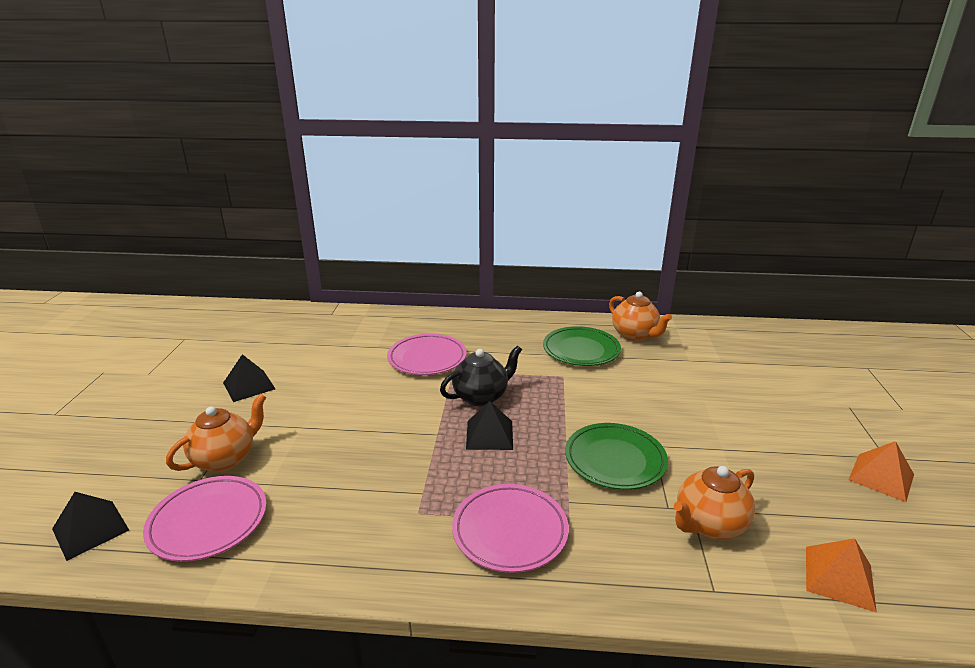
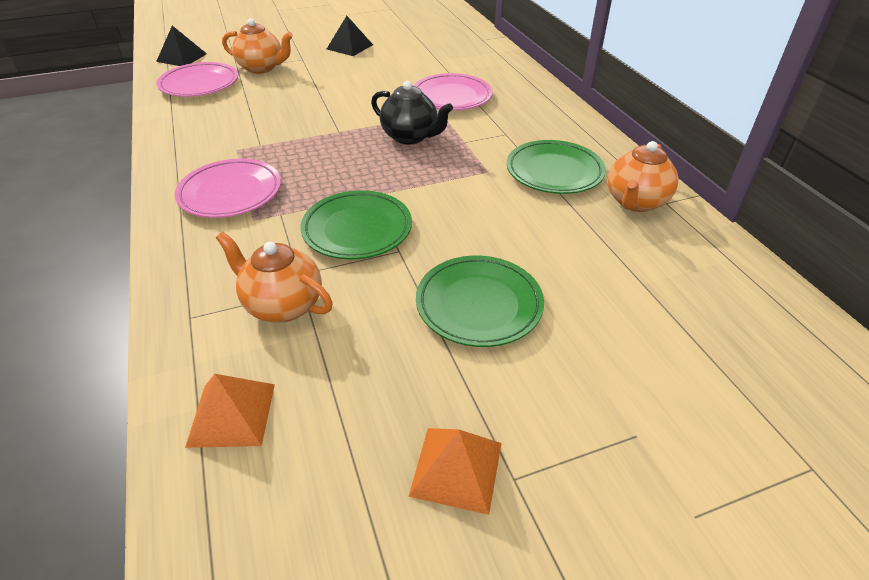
camera: 65 degrees right, 15 degrees up
(489, 435) = (354, 154): black pyramid -> none
(729, 426) = (479, 304): none -> green plate

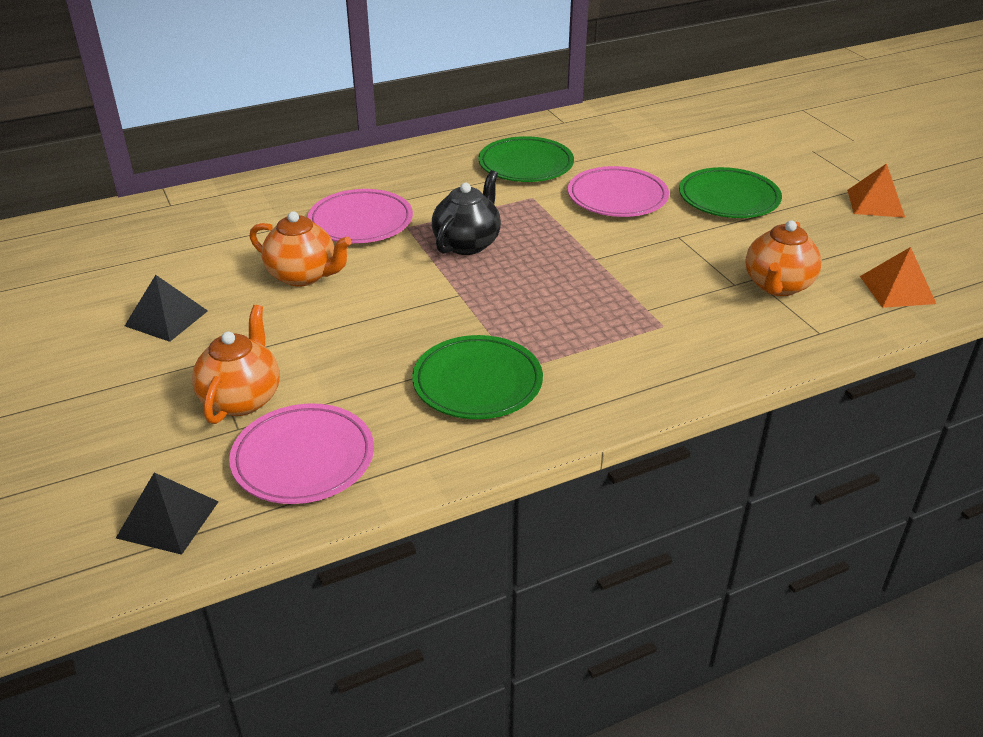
camera: 95 degrees left, 5 degrees down
(230, 193) = (619, 352): pink plate -> pink plate (617, 197)
(357, 229) = (656, 260): green plate -> green plate (477, 383)
(635, 202) = (567, 133): orange teapot -> orange teapot (303, 276)

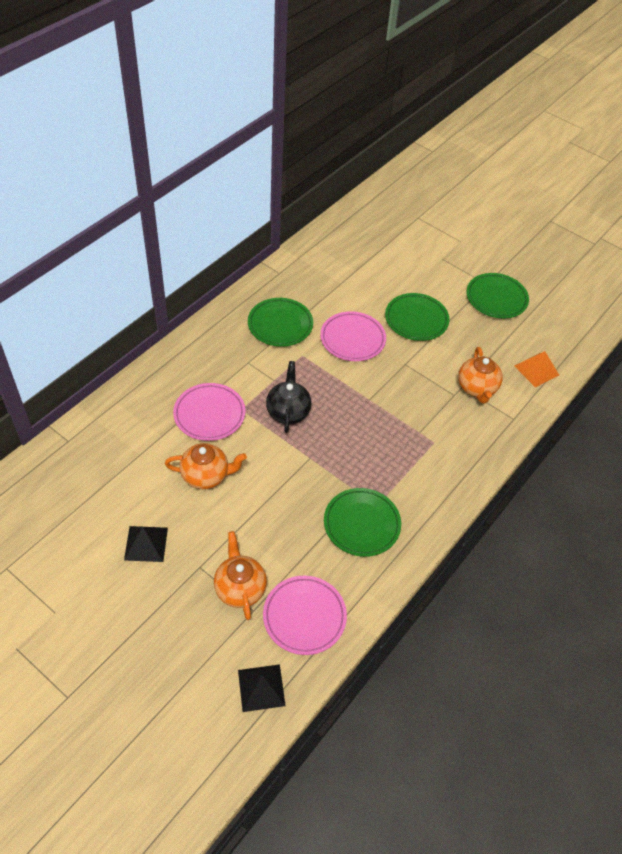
camera: 30 degrees left, 15 degrees up
(875, 203) = (496, 298): orange pyramid -> green plate

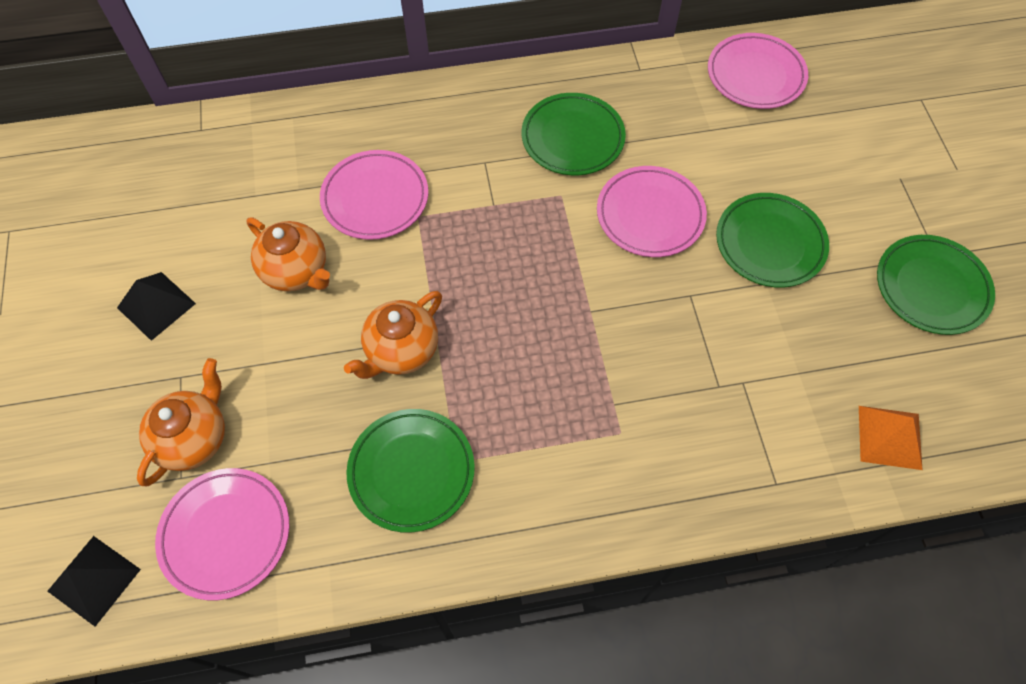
camera: 45 degrees right, 10 degrees up
(288, 412) = (469, 257): black teapot -> none
(336, 246) = (755, 75): none -> pink plate
(477, 388) = (763, 400): orange teapot -> orange teapot (401, 351)

